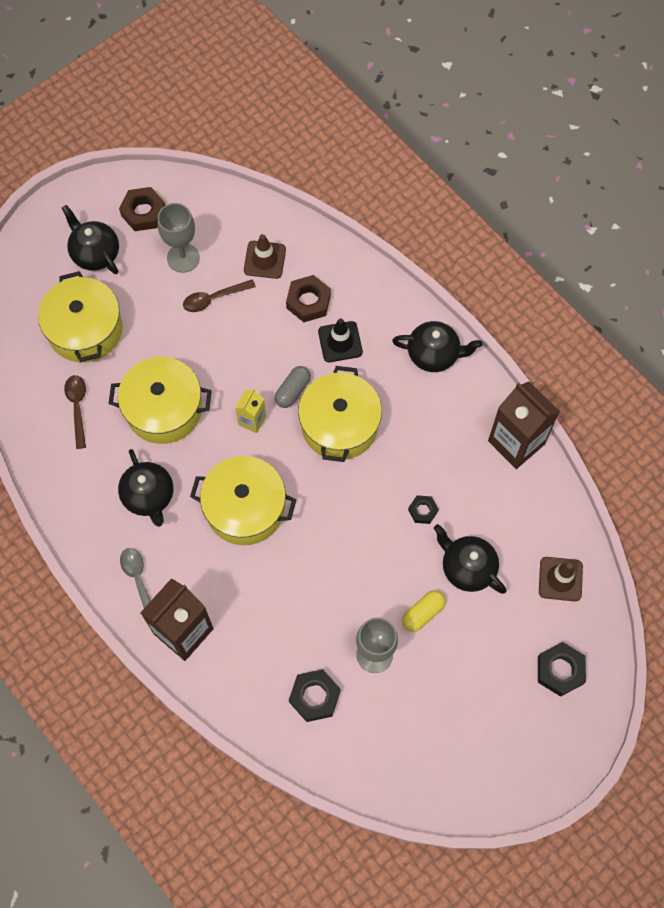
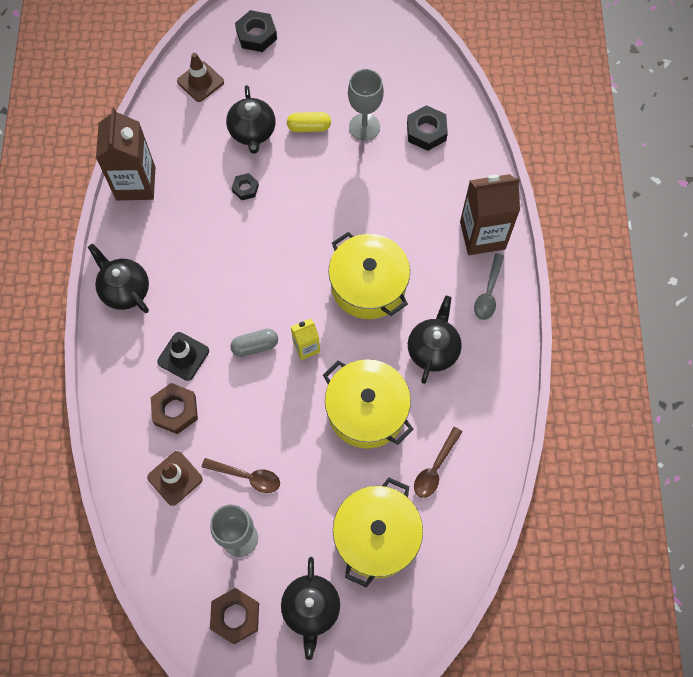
camera: 140 degrees left, 0 degrees up
(339, 425) = (245, 292): yellow pot -> none

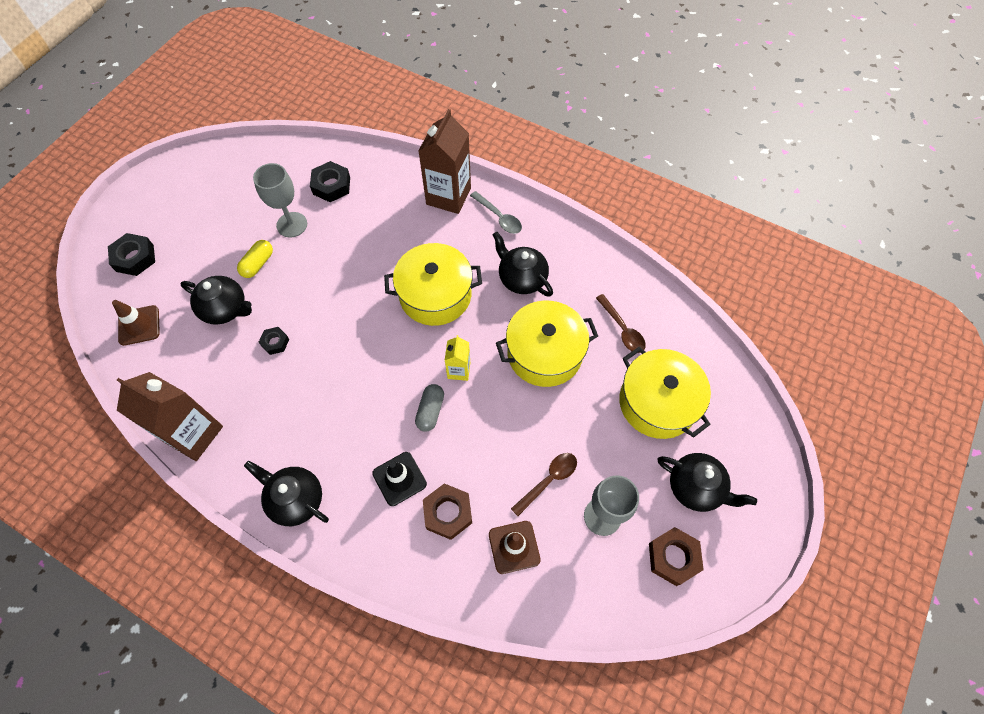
camera: 60 degrees left, 5 degrees down
(125, 290) = (295, 499): black teapot -> black teapot turned 45 degrees clockwise

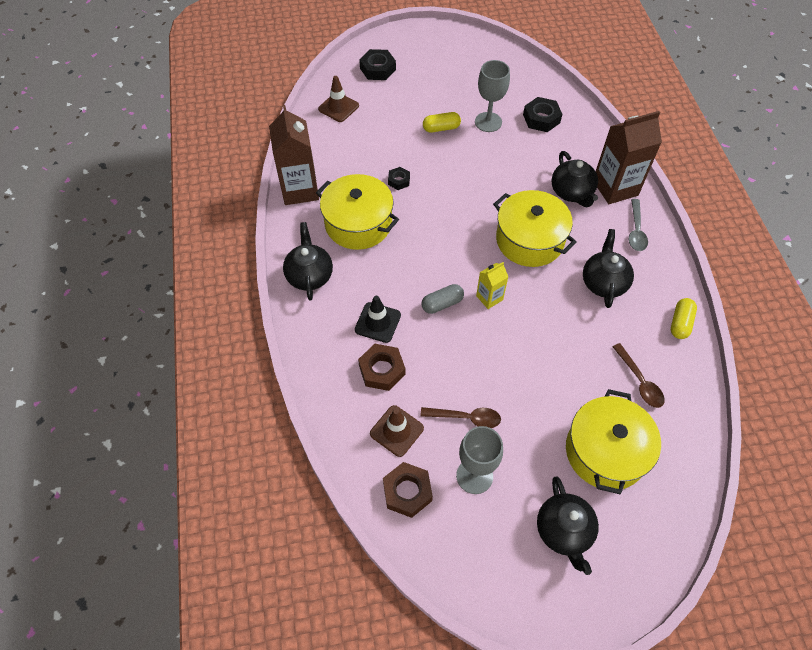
camera: 50 degrees right, 5 degrees down
(225, 309) = (393, 138): black teapot -> black teapot (572, 192)
(544, 353) = (561, 342): yellow pot -> yellow pot (358, 224)
(600, 260) = (680, 323): none -> yellow capsule
(622, 329) = (639, 381): brown spoon -> brown spoon turned 45 degrees counterclockwise
(673, 557) = (491, 552): brown nut -> brown nut (407, 492)

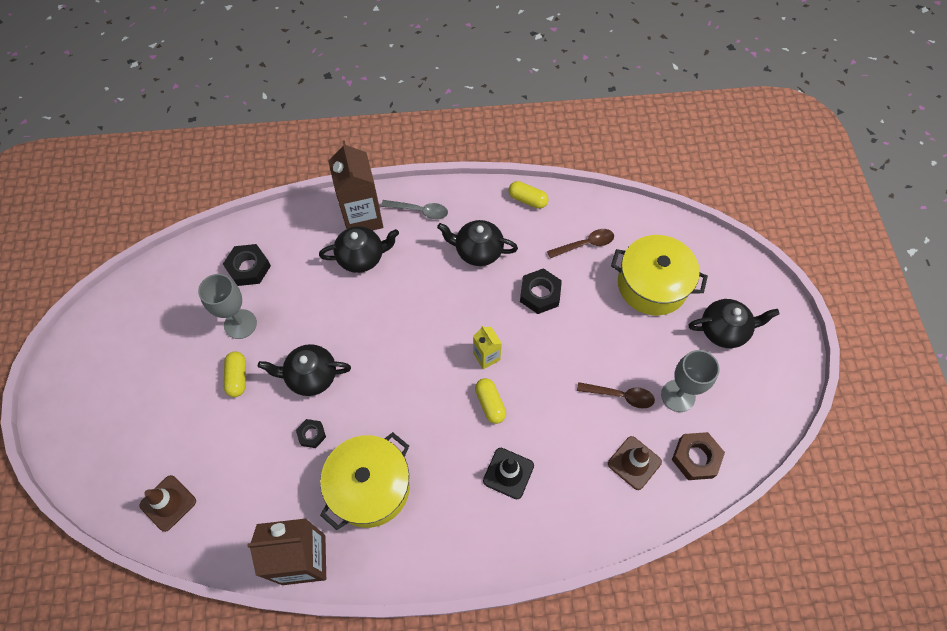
camera: 85 degrees left, 5 degrees up
(309, 275) = (438, 549): black teapot -> black teapot (311, 376)
(378, 69) = (109, 446): black nut -> black nut (540, 294)
(382, 370) = (566, 473): brown nut -> none
(442, 304) = (490, 404): grey capsule -> yellow capsule
(466, 418) = (620, 396): brown spoon -> brown spoon turned 90 degrees clockwise
(529, 240) = (418, 307): yellow pot -> none

